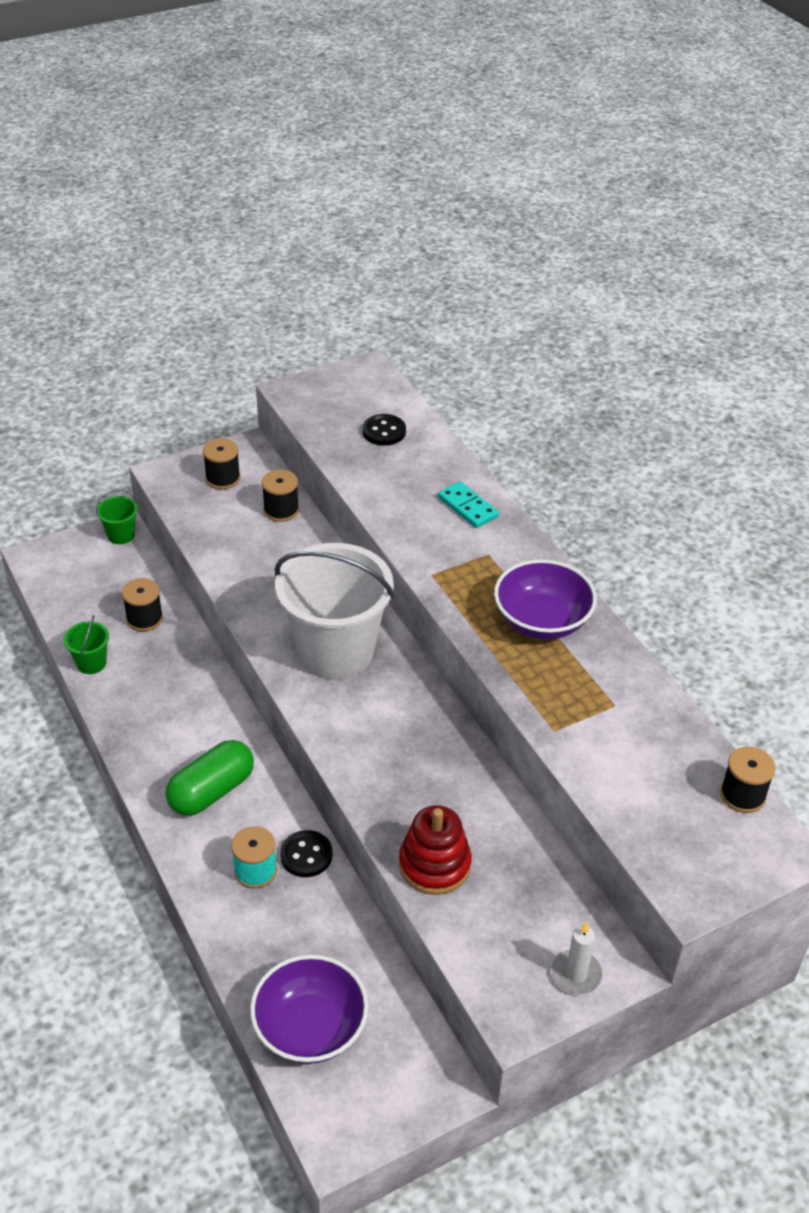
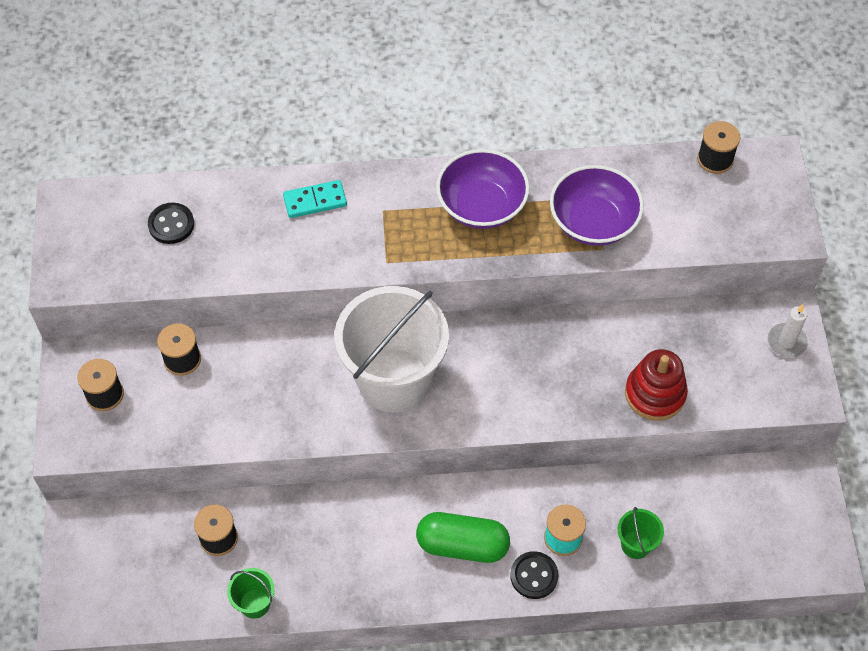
camera: 65 degrees left, 15 degrees up
(121, 535) = (83, 525): green bucket -> green bucket (636, 544)
(211, 791) = (462, 545): green capsule -> green capsule turned 60 degrees counterclockwise
(306, 855) = (563, 494): black button -> black button (534, 576)
(310, 1028) = (727, 548): purple bowl -> purple bowl (593, 222)

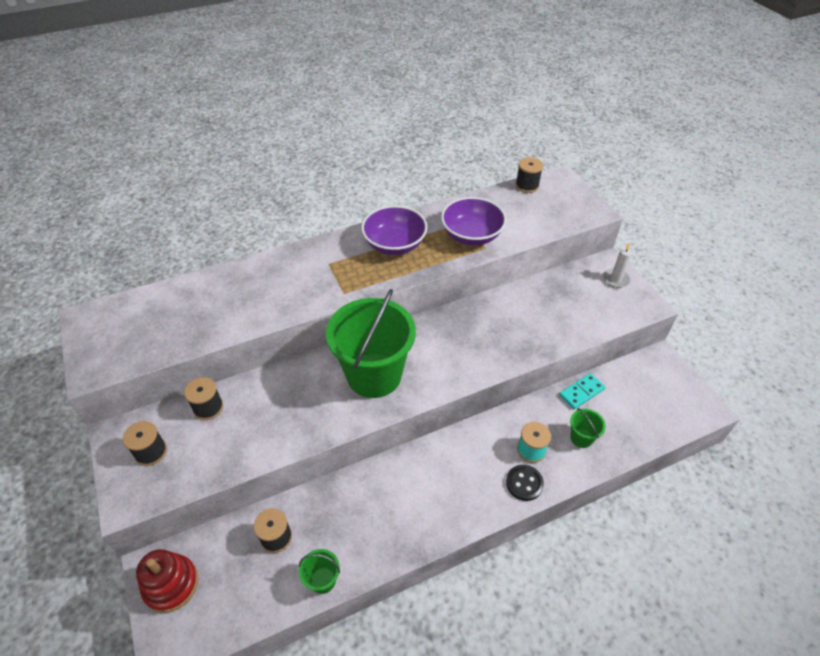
camera: 20 degrees left, 10 degrees down
(171, 224) = (173, 311): black button -> none
(315, 201) = (277, 270): turquoise domino -> turquoise domino (581, 392)
(394, 380) = (374, 375): white bucket -> green bucket
(462, 545) = (464, 479): green capsule -> none
(655, 394) = (554, 332): red stacking toy -> red stacking toy (171, 584)

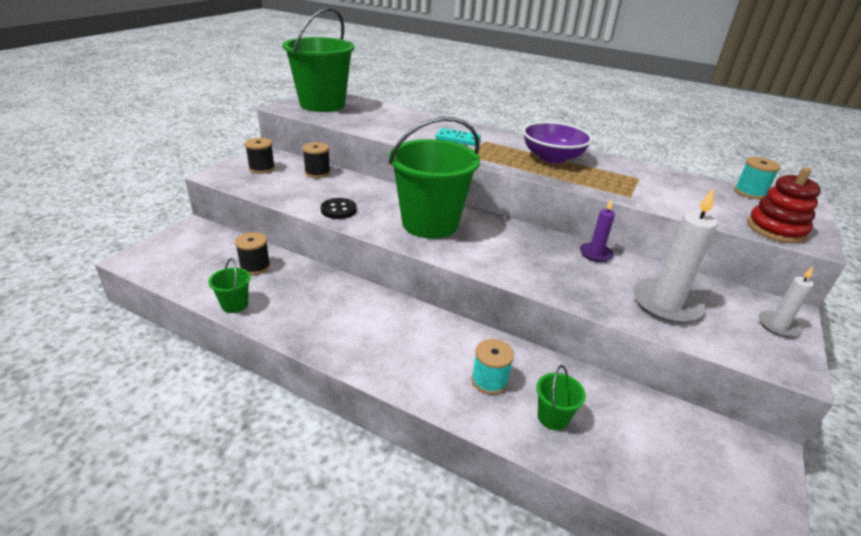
camera: 50 degrees right, 15 degrees down
(119, 334) = (322, 104): none -> green bucket
(171, 584) = (184, 240): red stacking toy -> red stacking toy (776, 229)
(471, 235) = (630, 185): purple bowl -> none
(491, 304) = (595, 254): none -> purple candle
(524, 483) = (445, 392): black button -> black button (338, 210)
(527, 186) = (750, 192): black spool -> turquoise spool
(565, 312) = (666, 304): none -> white candle
(581, 392) = (611, 392): turquoise domino -> turquoise domino (457, 139)

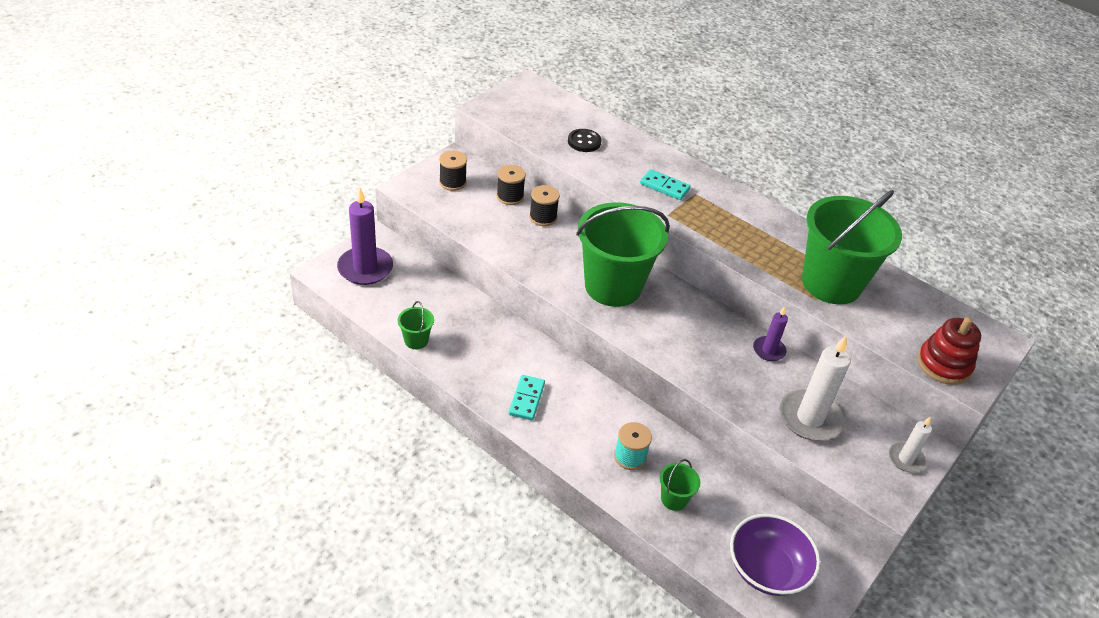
camera: 10 degrees right, 10 degrees up
(179, 251) = (365, 268): none -> purple candle
(255, 266) = (436, 299): black spool -> black spool (543, 217)
(322, 104) = (527, 106): green bucket -> green bucket (831, 283)
(338, 210) = (524, 255): black button -> black button (584, 142)
(363, 341) = (527, 399): none -> turquoise domino
(552, 157) = (759, 230): purple bowl -> purple bowl (767, 569)
(750, 192) = (953, 312): turquoise spool -> none

